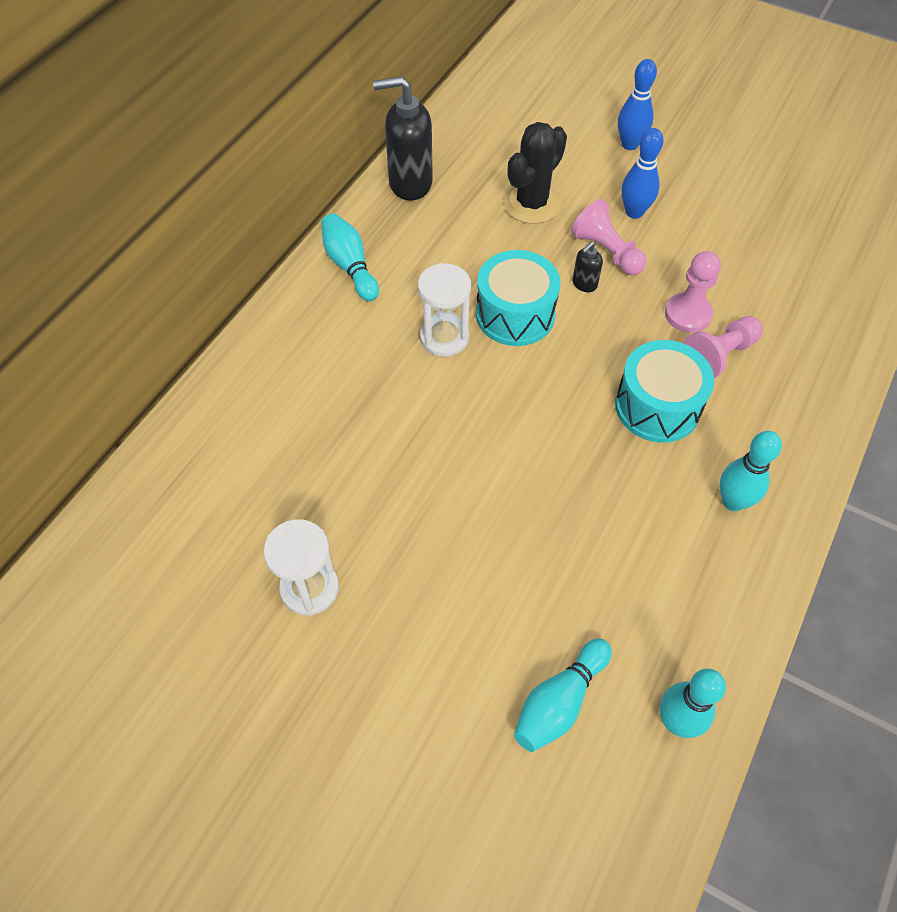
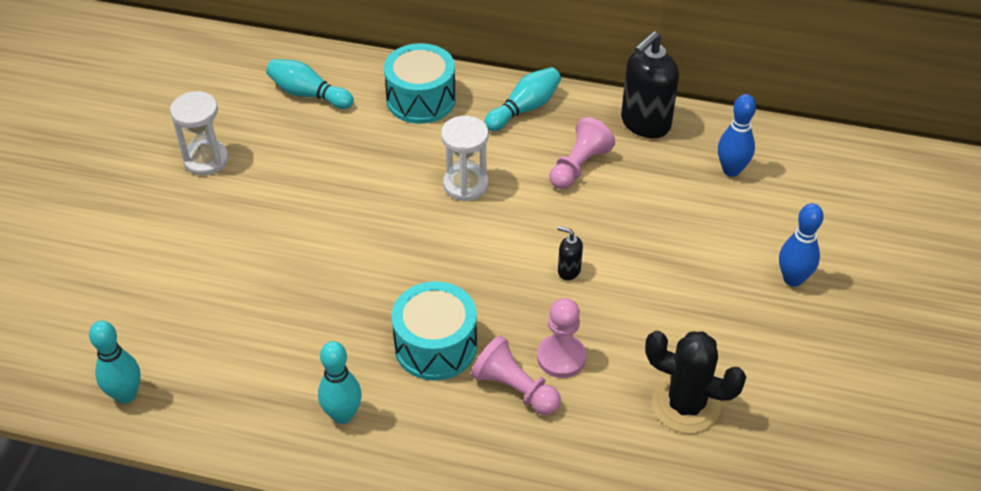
camera: 75 degrees right, 10 degrees down
(410, 183) = (645, 124): black soap dispenser -> black soap dispenser turned 120 degrees counterclockwise
(515, 314) = (510, 227): turquoise drum -> turquoise drum (421, 99)
(532, 204) = (660, 214): black cactus -> black cactus (686, 405)
(559, 702) = (134, 318): turquoise bowling pin -> turquoise bowling pin (308, 94)
(606, 251) = (620, 281): pink pawn -> pink pawn (579, 166)
(634, 212) = (688, 296): blue bowling pin -> blue bowling pin (731, 170)

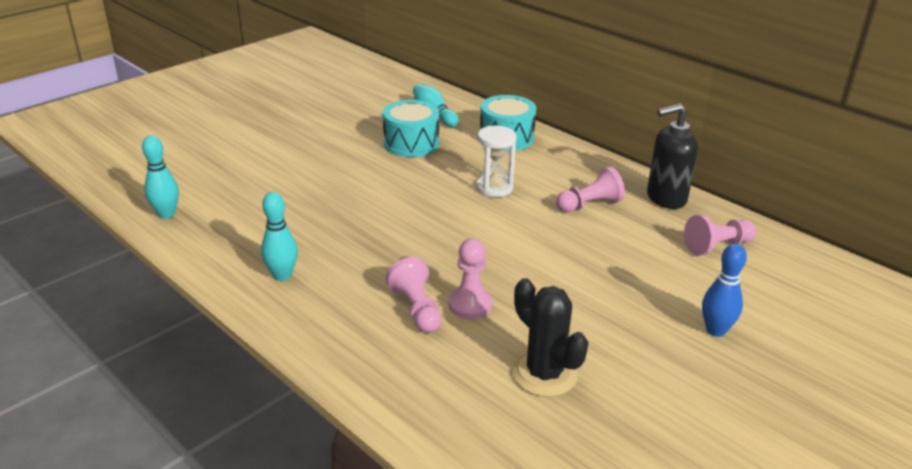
camera: 30 degrees right, 15 degrees down
(206, 160) = (338, 125): white hourglass -> none
(435, 346) = (384, 263): turquoise drum -> turquoise drum (411, 143)
(524, 109) = (577, 163): turquoise bowling pin -> none
(568, 271) = (525, 258): black soap dispenser -> none
(731, 170) = (717, 246): blue bowling pin -> pink pawn

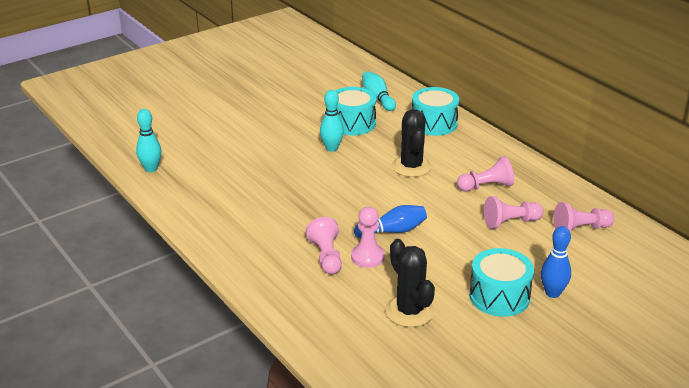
camera: 10 degrees right, 0 degrees up
(282, 275) = (231, 223): turquoise bowling pin -> turquoise bowling pin (331, 148)
(493, 268) = (392, 231): none -> blue bowling pin
(494, 188) = (411, 166): white hourglass -> black cactus
(632, 245) = (510, 222): none -> pink pawn
(652, 341) = (499, 296): none -> turquoise drum
(665, 198) = (552, 186): black soap dispenser -> none

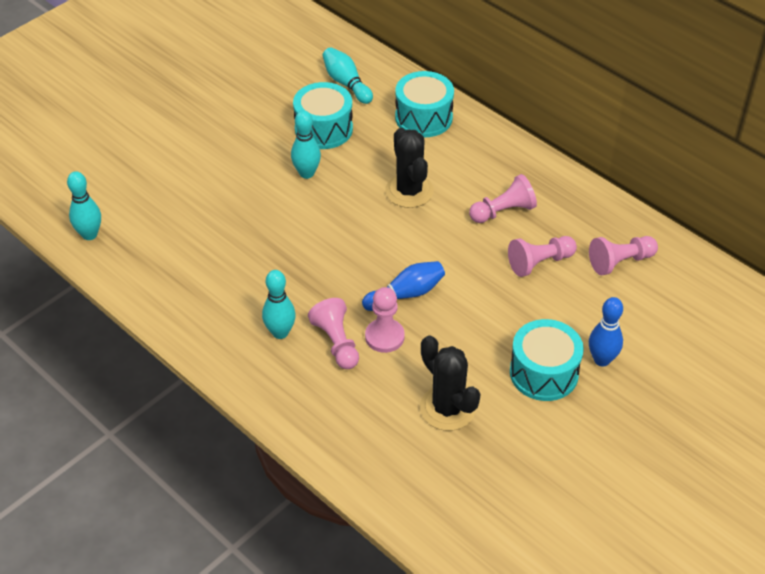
camera: 10 degrees left, 15 degrees up
(282, 245) = (280, 332): none -> turquoise bowling pin

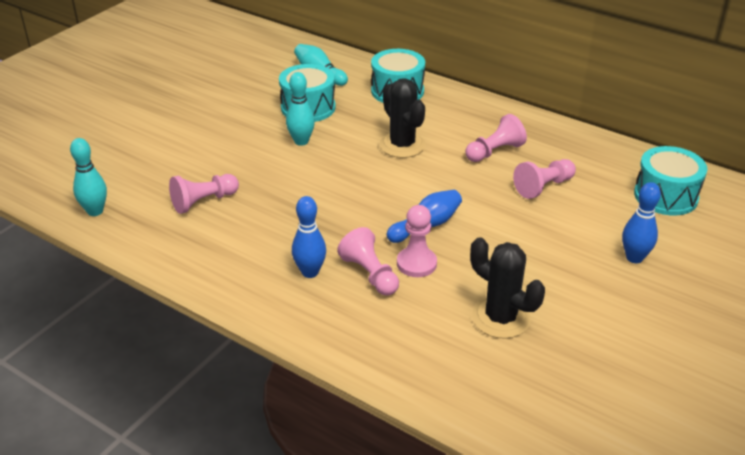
camera: 10 degrees left, 10 degrees down
(280, 332) = (310, 272): turquoise bowling pin -> blue bowling pin
(544, 373) = (583, 275): turquoise drum -> turquoise drum (665, 196)
(620, 262) = (617, 178): pink pawn -> pink pawn (203, 202)

